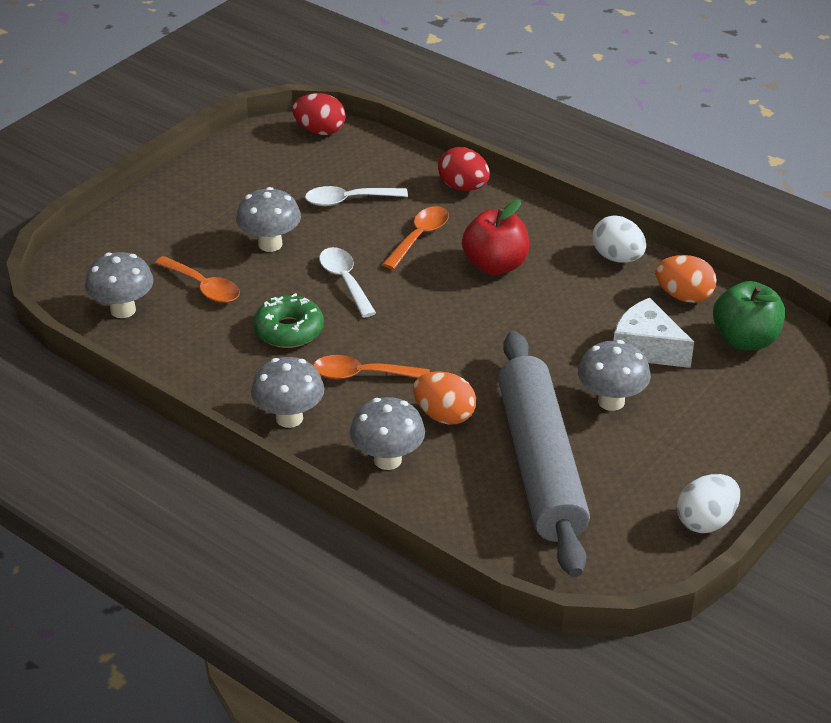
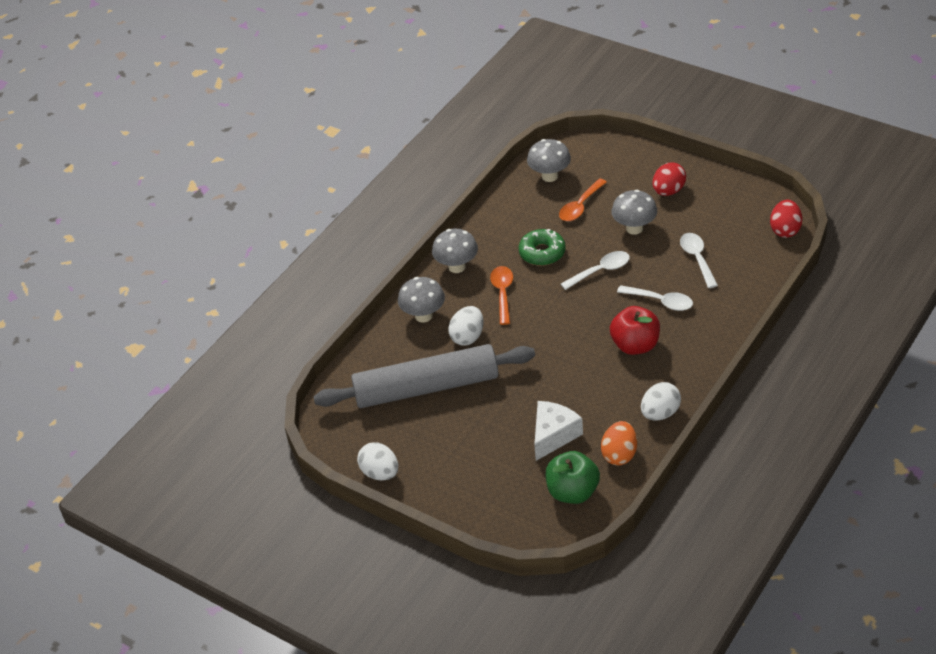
camera: 90 degrees right, 5 degrees up
(419, 237) = (661, 301): orange spoon -> white spoon
(444, 415) = (468, 337): orange egg -> white egg
(463, 187) = (731, 318): red egg -> red egg (668, 191)
(611, 401) = (492, 419): grey mushroom -> none

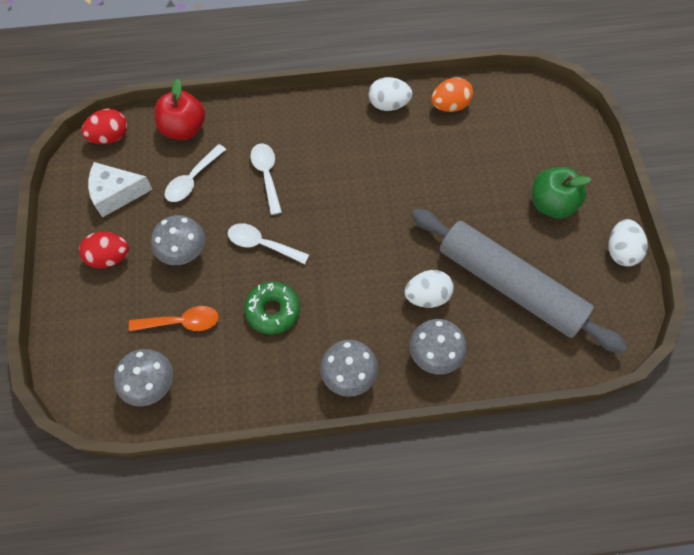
camera: 135 degrees left, 20 degrees up
(502, 293) = (351, 307): orange spoon -> none
(553, 435) = (471, 158): white cheese -> white cheese (116, 194)
(573, 492) = (509, 112): green apple -> green apple (552, 204)
(635, 345) = (332, 162): red apple -> red apple (184, 128)

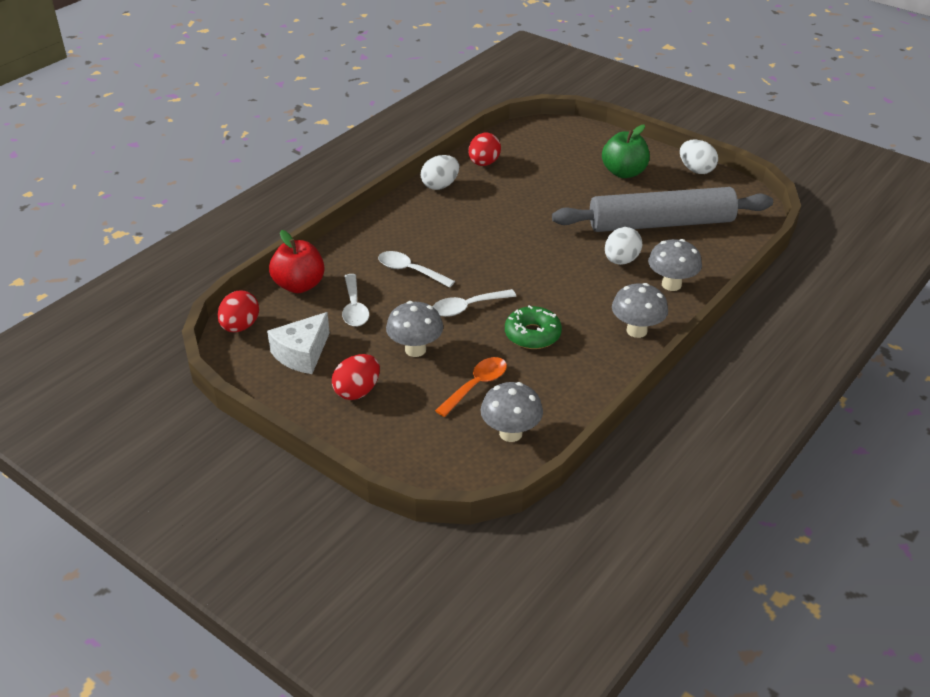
camera: 45 degrees left, 25 degrees down
(450, 105) = (484, 163): orange egg -> red egg

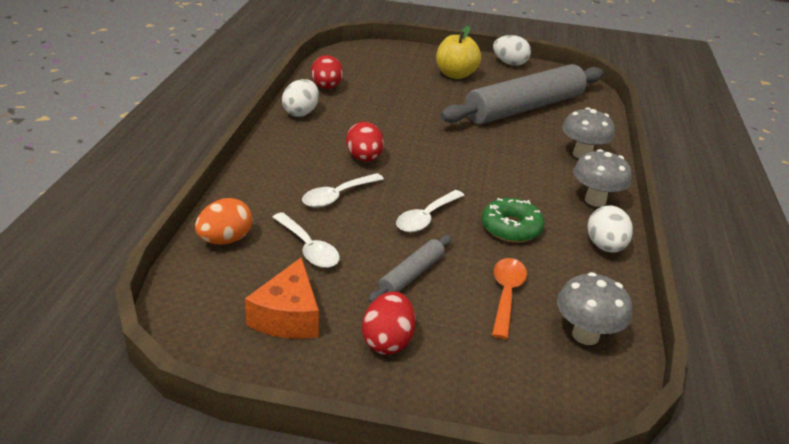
camera: 30 degrees left, 5 degrees down
(240, 327) = (185, 306): red egg -> red egg (364, 158)
(299, 285) = (225, 240): red apple -> orange egg
(302, 354) = (288, 316): white cheese -> orange cheese
(410, 271) = (337, 196): white spoon -> white spoon turned 45 degrees counterclockwise
(415, 350) = (411, 275): grey mushroom -> grey rolling pin
(621, 261) = (522, 144): white egg -> white egg (605, 246)
(624, 172) = (455, 74): green apple -> yellow apple

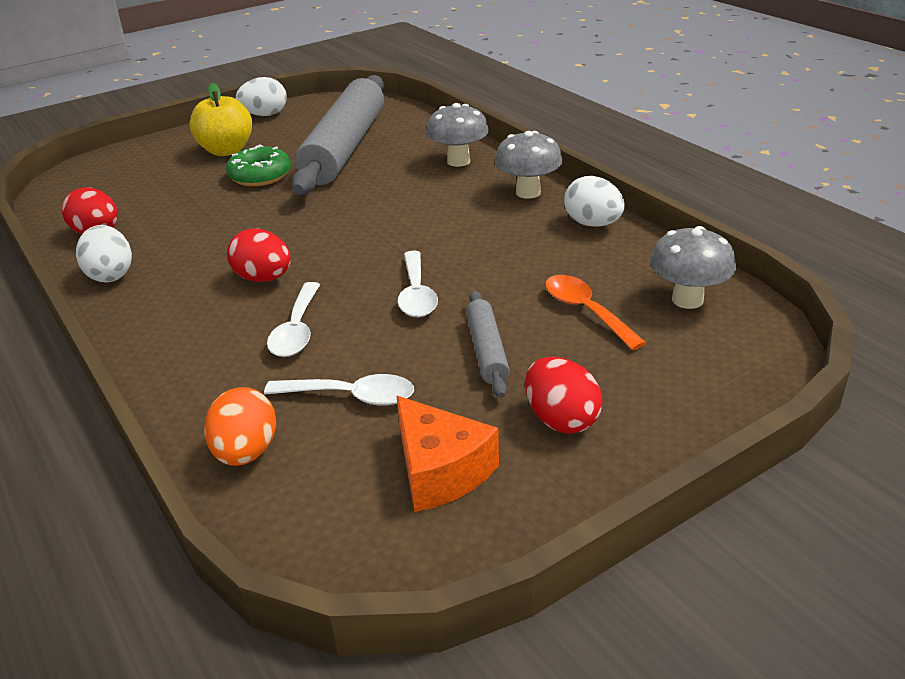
camera: 40 degrees left, 0 degrees up
(511, 228) = (501, 256): green donut -> green donut (260, 176)

